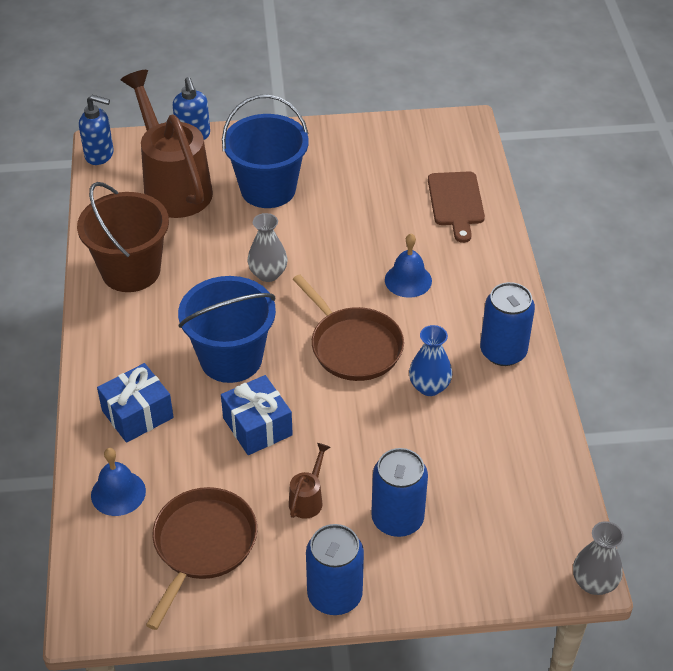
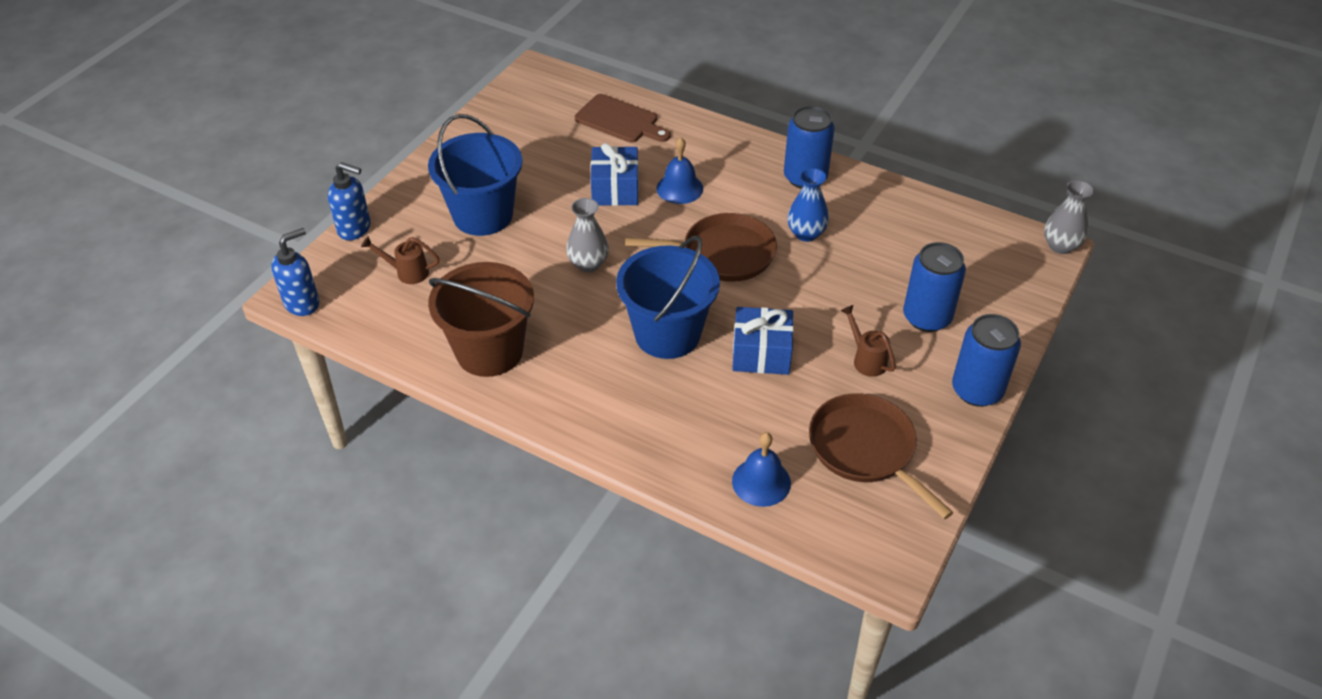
camera: 55 degrees left, 0 degrees up
(137, 414) = (677, 427): blue gift -> blue gift (615, 189)
(173, 186) = (406, 272): brown watering can -> brown watering can, size x0.40

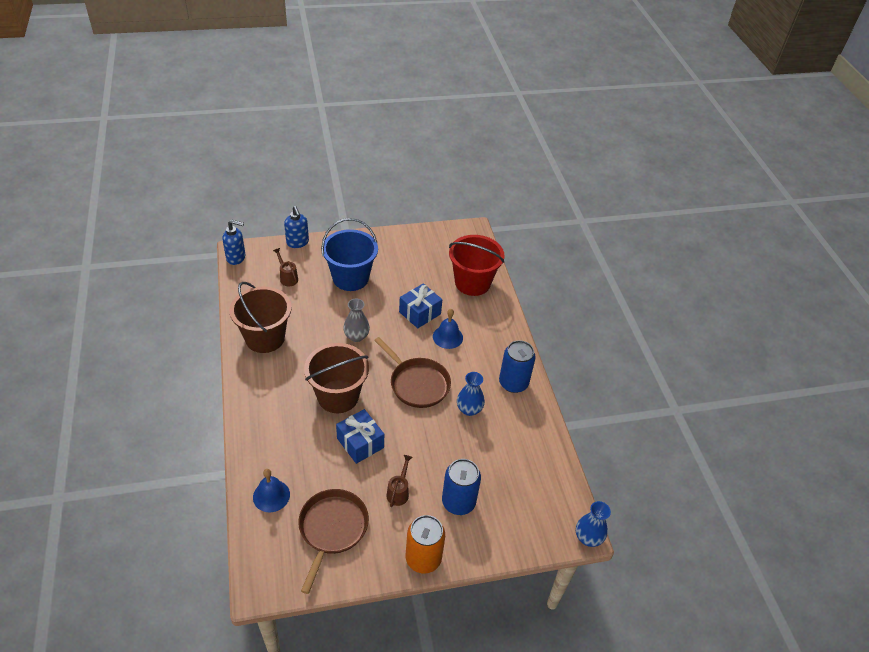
camera: 45 degrees right, 0 degrees up
(619, 120) = (472, 283): brown cutting board -> red bucket
(667, 334) = (338, 396): blue bucket -> brown bucket
(977, 390) = (423, 558): blue can -> orange can
(1060, 246) = (588, 538): grey vase -> blue vase

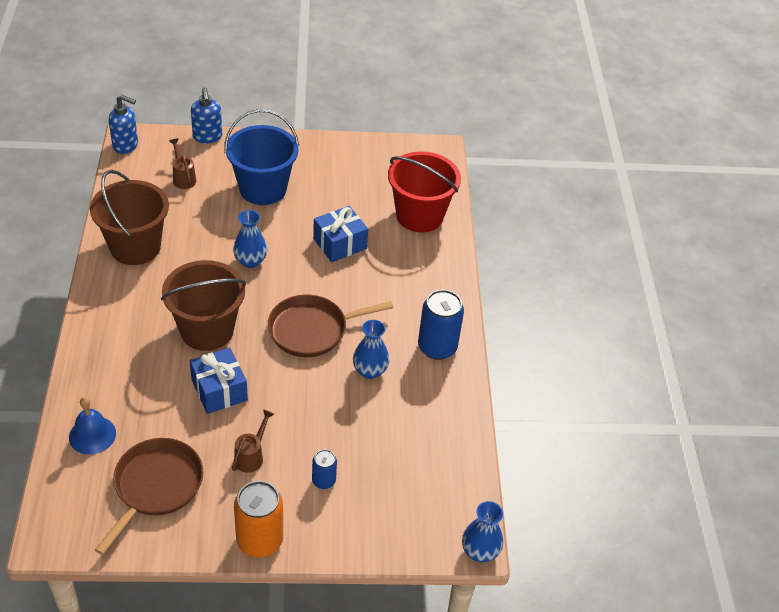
camera: 10 degrees right, 0 degrees up
(356, 336) = (250, 261): grey vase -> blue vase
(417, 384) = (312, 330): brown pan -> brown pan turned 105 degrees clockwise
(447, 337) = (367, 278): blue bell -> none
(458, 502) = (323, 480): blue can -> blue can, size x0.54

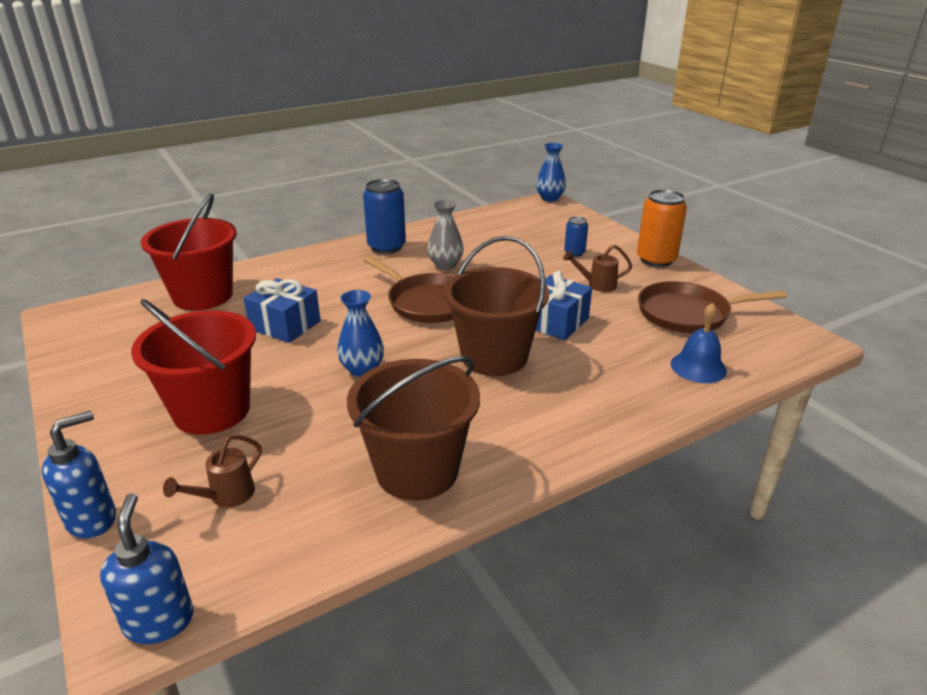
camera: 115 degrees left, 15 degrees down
(263, 189) = (212, 410): blue bucket -> red bucket
(370, 371) = (445, 265): blue vase -> grey vase

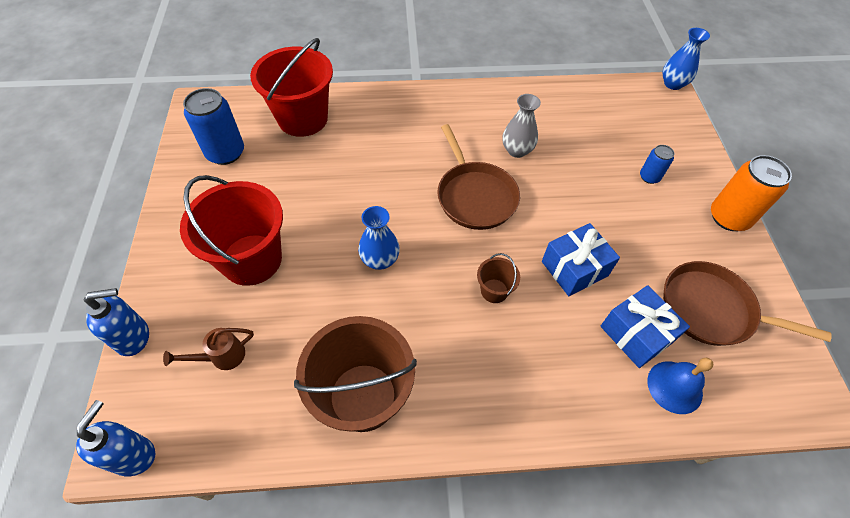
camera: 25 degrees right, 25 degrees up
(285, 325) = (347, 180): blue gift -> blue gift (636, 334)
(386, 247) = (478, 106): blue can -> blue can (225, 153)
(494, 357) = (494, 291): brown bucket -> brown bucket, size x0.45
(597, 285) = (644, 232): brown watering can -> none

